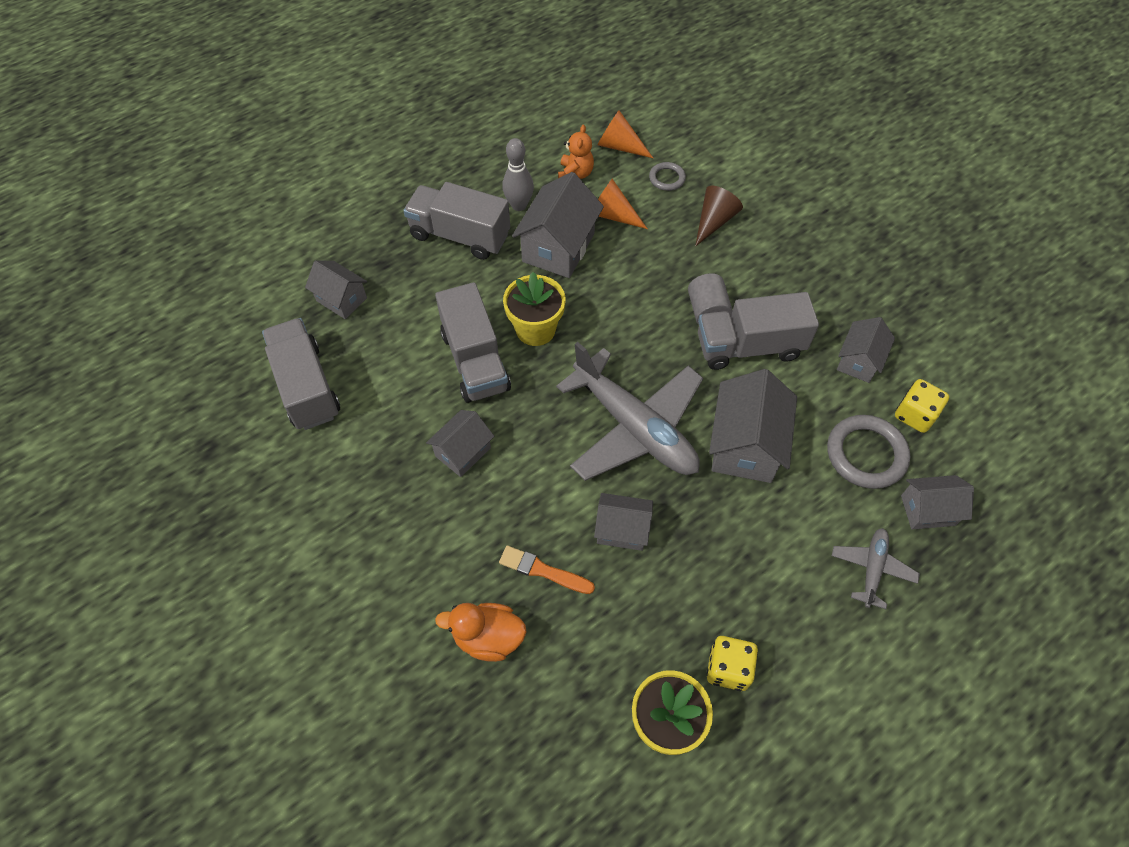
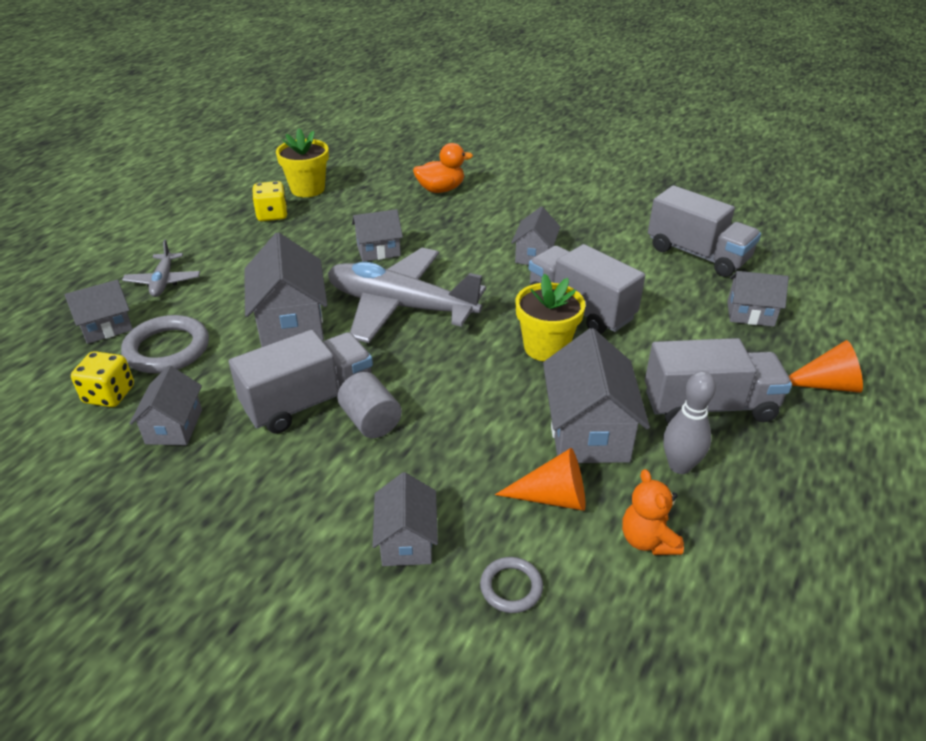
camera: 155 degrees right, 20 degrees down
(543, 571) = (425, 220): orange brush -> none
(619, 146) = (621, 620): orange cone -> orange cone (826, 384)
(714, 221) = (407, 540): brown cone -> grey house

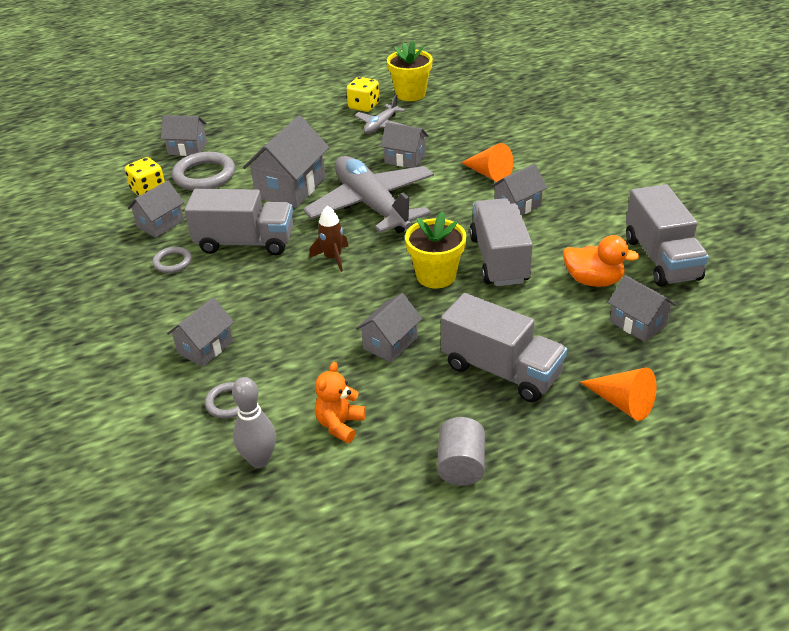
camera: 40 degrees right, 0 degrees up
(163, 281) = (247, 130): grey plane -> grey plane (381, 125)
(245, 463) = (172, 262): none -> grey ring
(371, 421) = (265, 271): grey cylinder -> grey cylinder (461, 466)
(426, 375) = (333, 258): none -> brown rocket
(441, 189) = (510, 127): orange duck -> orange duck (593, 280)
(553, 497) = (315, 369): orange cone -> orange cone (489, 174)
(588, 432) = (390, 343): grey house -> grey house, size x0.60
(679, 466) = (423, 395): grey bowling pin -> grey bowling pin (259, 460)

